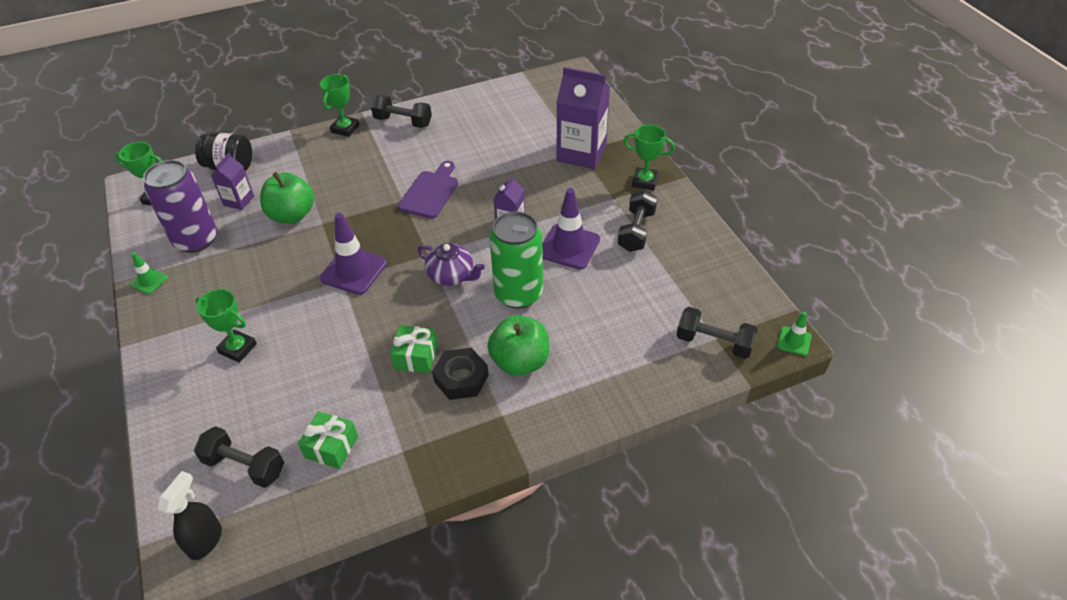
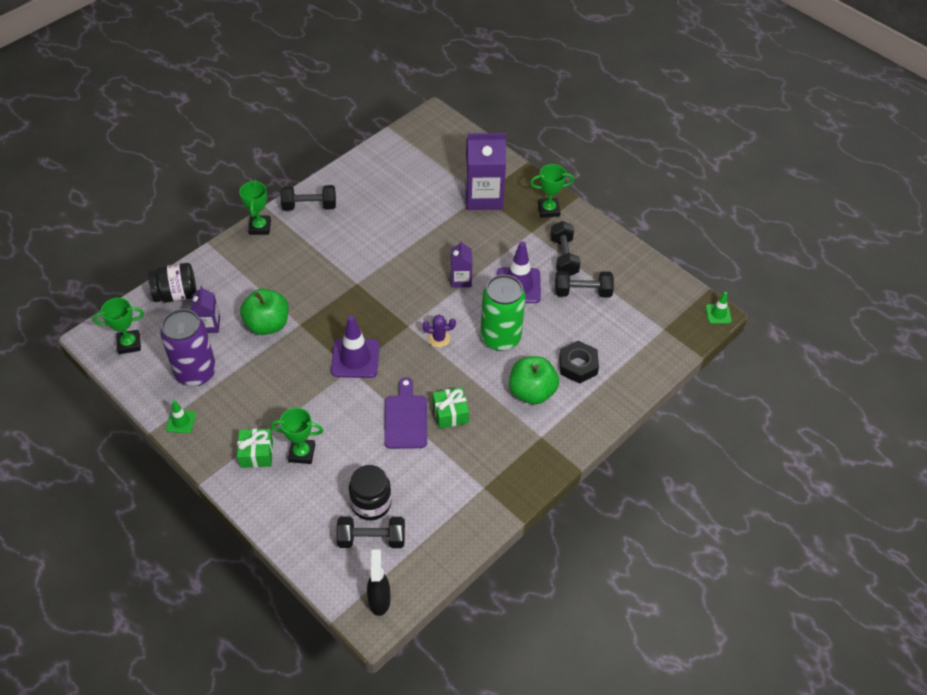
camera: 25 degrees left, 5 degrees up
(270, 426) = (371, 503): none -> black jar
(331, 447) = (429, 502): green gift -> green gift (256, 454)
(430, 192) = (376, 269): purple cutting board -> purple cutting board (406, 418)
(451, 275) = (439, 338): purple teapot -> purple cactus
(461, 378) = (495, 419): black nut -> black nut (578, 365)
(714, 343) = (664, 333): black dumbbell -> black dumbbell (582, 292)

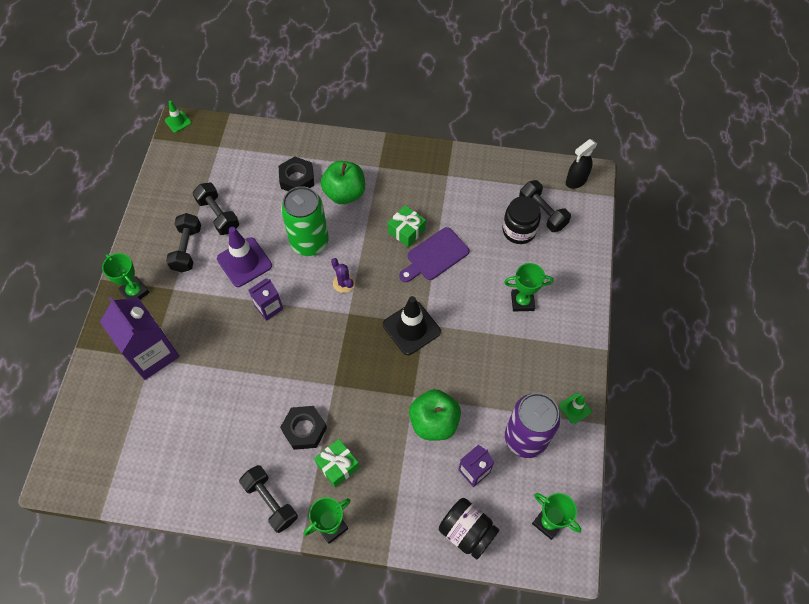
camera: 125 degrees left, 10 degrees up
(256, 454) = (550, 331): green gift -> green gift (338, 465)
(302, 453) = (522, 301): green trophy -> green trophy turned 60 degrees counterclockwise
(340, 248) = (304, 429): none -> black nut
(355, 358) = (411, 328): purple traffic cone -> black traffic cone
(563, 257) = (187, 249): black dumbbell -> black dumbbell turned 45 degrees counterclockwise

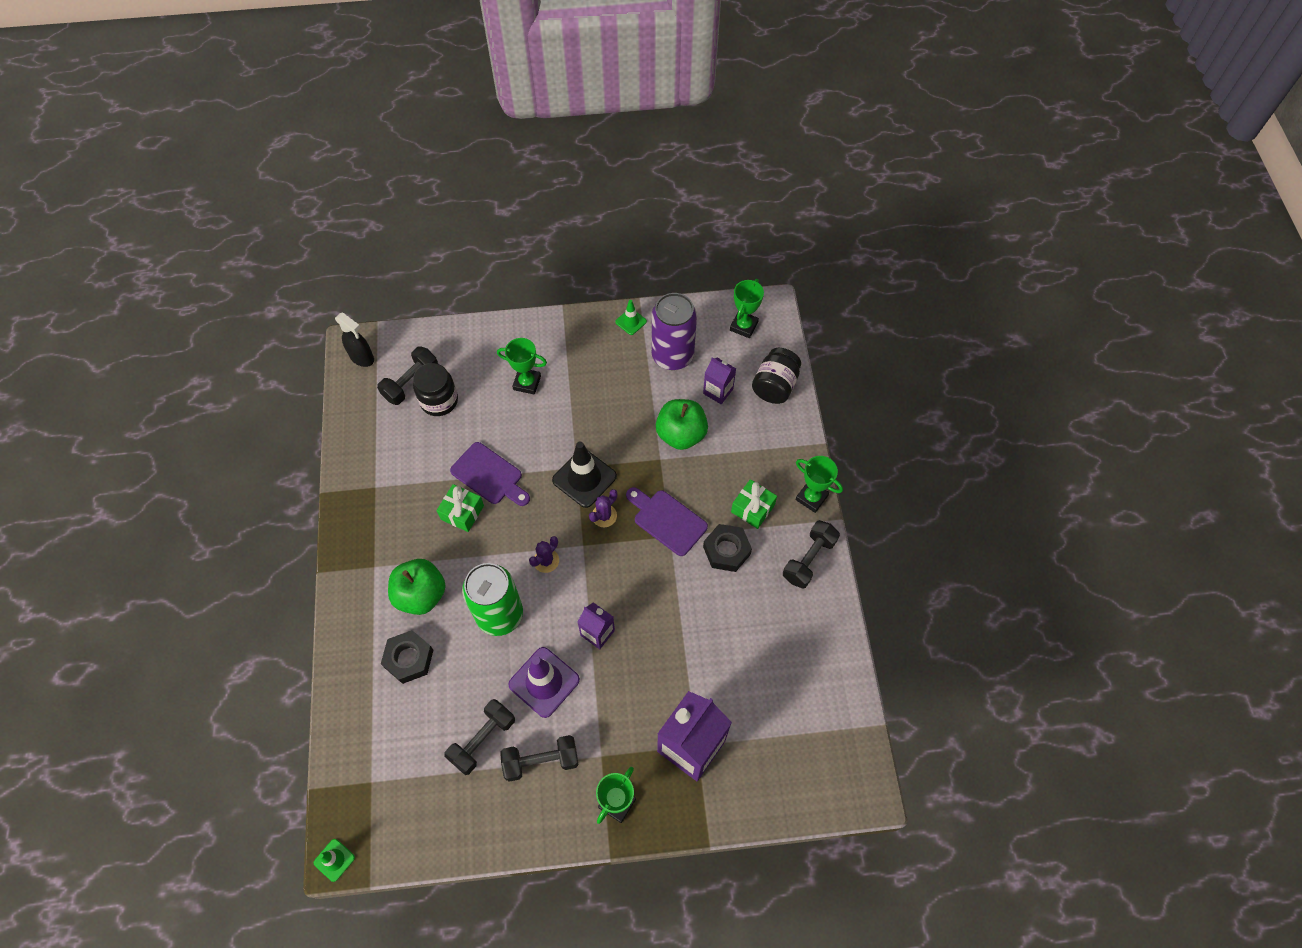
camera: 105 degrees left, 0 degrees up
(349, 386) = (667, 520): none -> purple cutting board
(370, 336) = (604, 516): none -> purple cactus
(522, 301) = (527, 383): green trophy -> green trophy turned 60 degrees counterclockwise

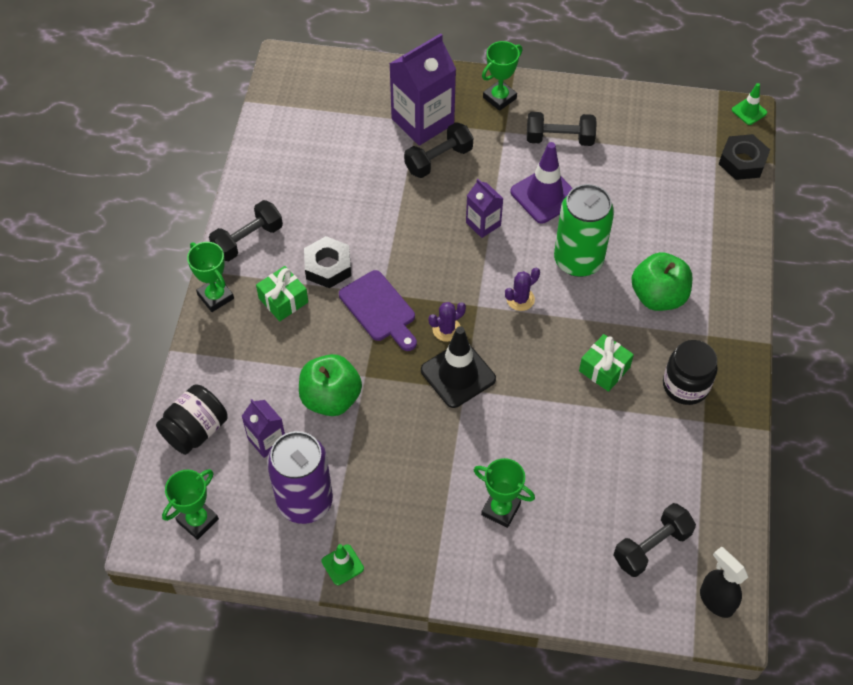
camera: 165 degrees left, 5 degrees down
(409, 659) = (675, 242): black nut -> black nut (742, 162)
(439, 401) = (617, 512): black jar -> black jar (685, 385)
(482, 740) = (610, 164): black dumbbell -> black dumbbell (438, 160)
(489, 475) = (567, 403): purple cutting board -> none

